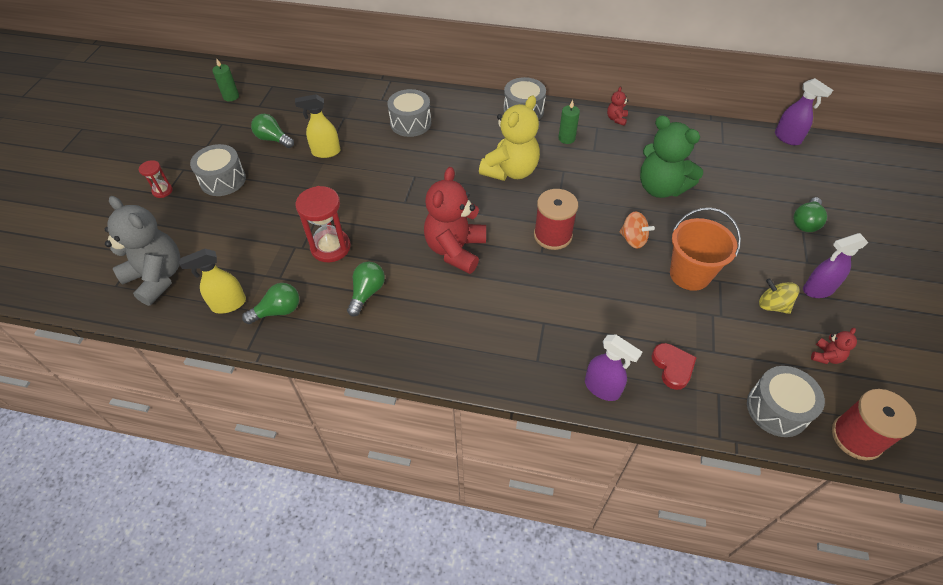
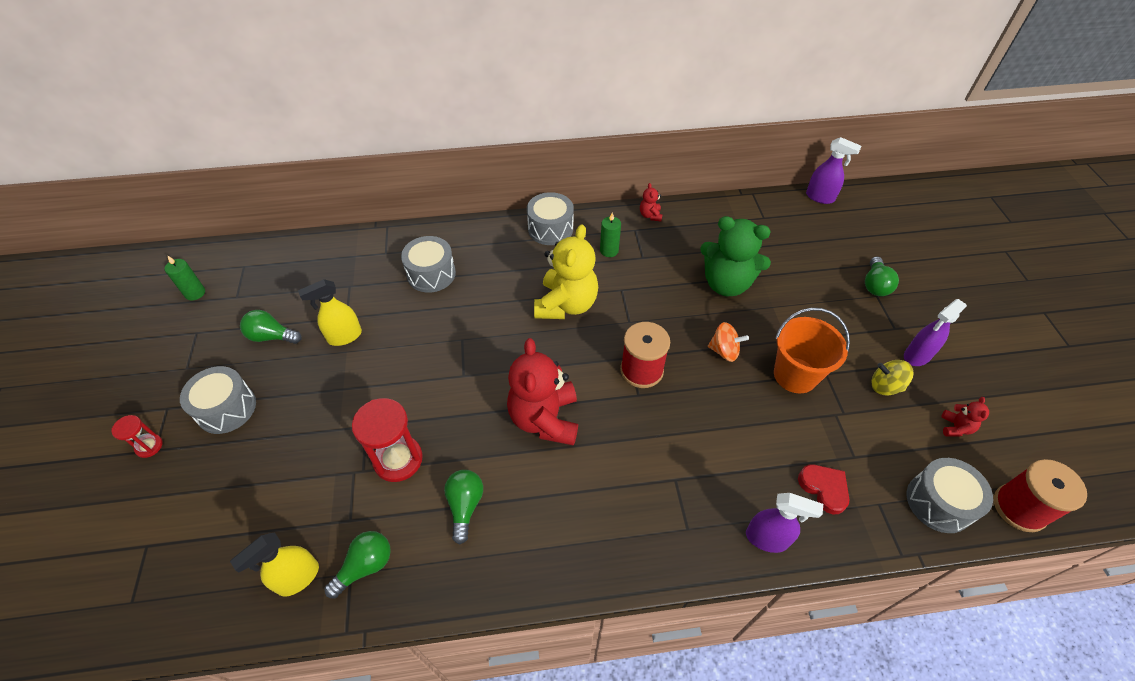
camera: 20 degrees left, 0 degrees up
(157, 277) = (187, 571): grey teddy bear -> none

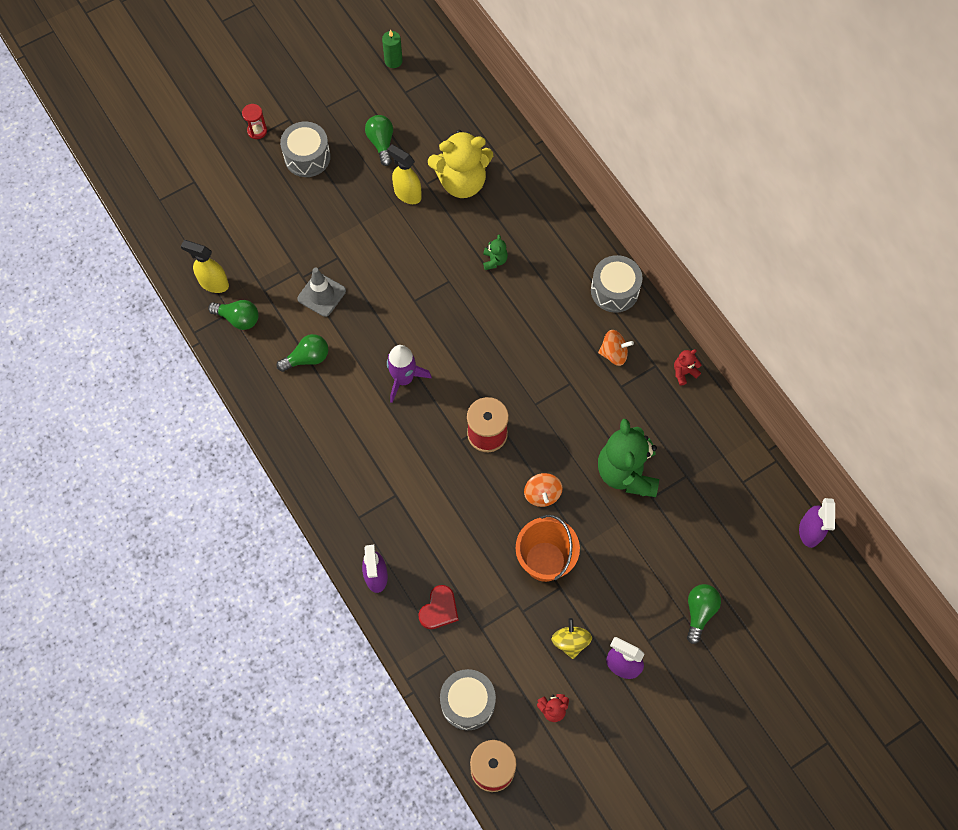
camera: 65 degrees right, 15 degrees up
(398, 459) = (321, 295): red hourglass -> grey traffic cone
(431, 274) = (505, 220): grey drum -> none
(465, 296) = (494, 260): none -> green teddy bear
(545, 419) = (403, 379): red teddy bear -> purple rocket
(566, 304) = (528, 344): yellow teddy bear -> yellow teddy bear (462, 182)
(609, 250) = (614, 353): green candle -> orange spinning top
(875, 285) = (699, 612): green light bulb -> green light bulb turned 120 degrees clockwise

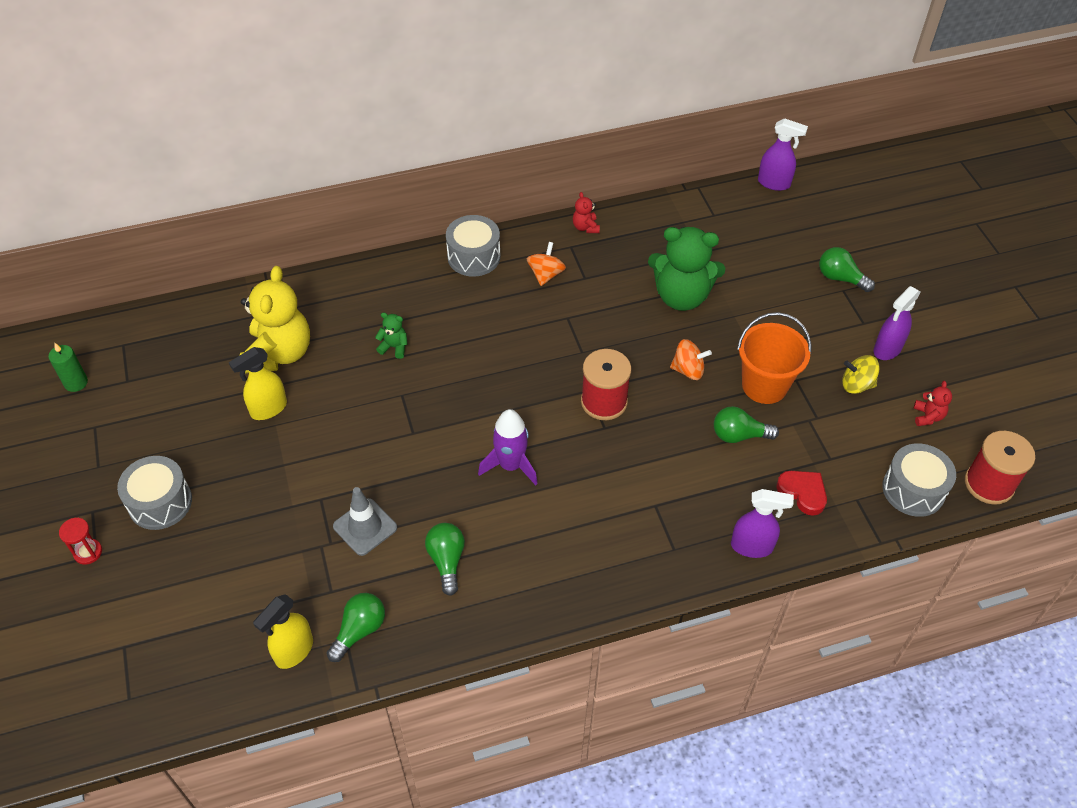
camera: 75 degrees left, 15 degrees down
(381, 143) = (184, 419): green light bulb -> green light bulb (739, 435)

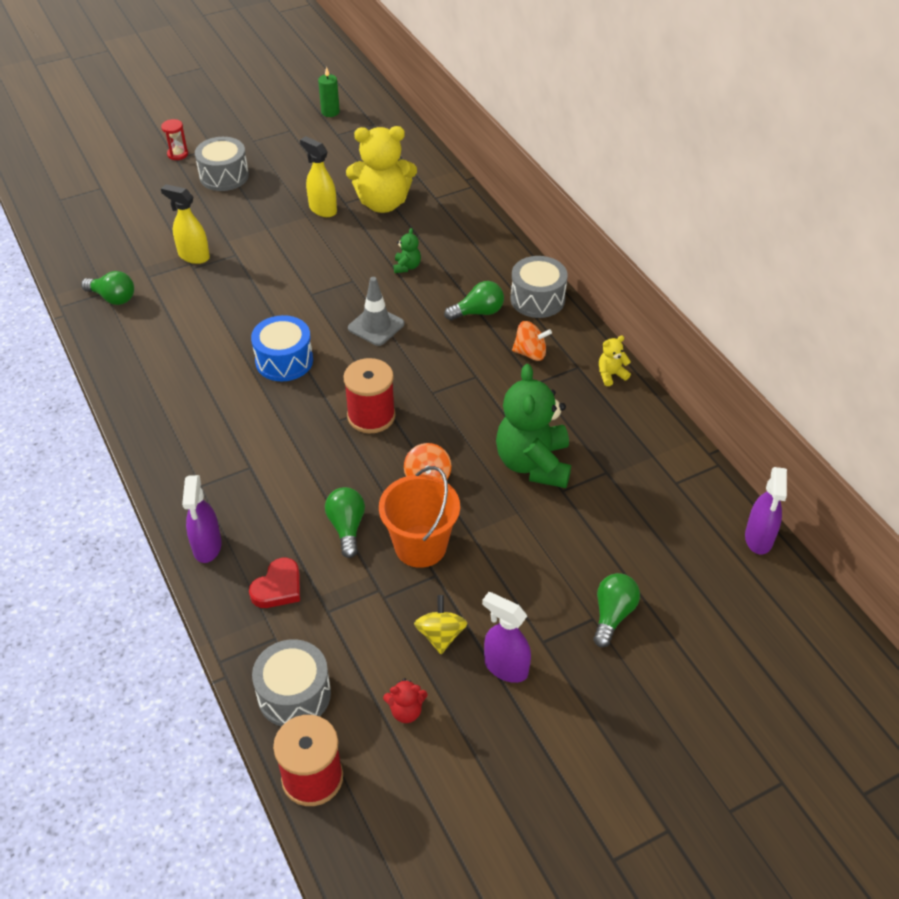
camera: 80 degrees right, 5 degrees down
(294, 651) = (95, 267): yellow spray bottle -> yellow spray bottle (193, 256)
(365, 527) = (210, 283): grey traffic cone -> grey traffic cone (376, 326)
(447, 561) = (179, 336): green light bulb -> green light bulb (478, 312)
(510, 465) = (284, 360): purple rocket -> blue drum
(585, 227) = (611, 375): red teddy bear -> yellow teddy bear

